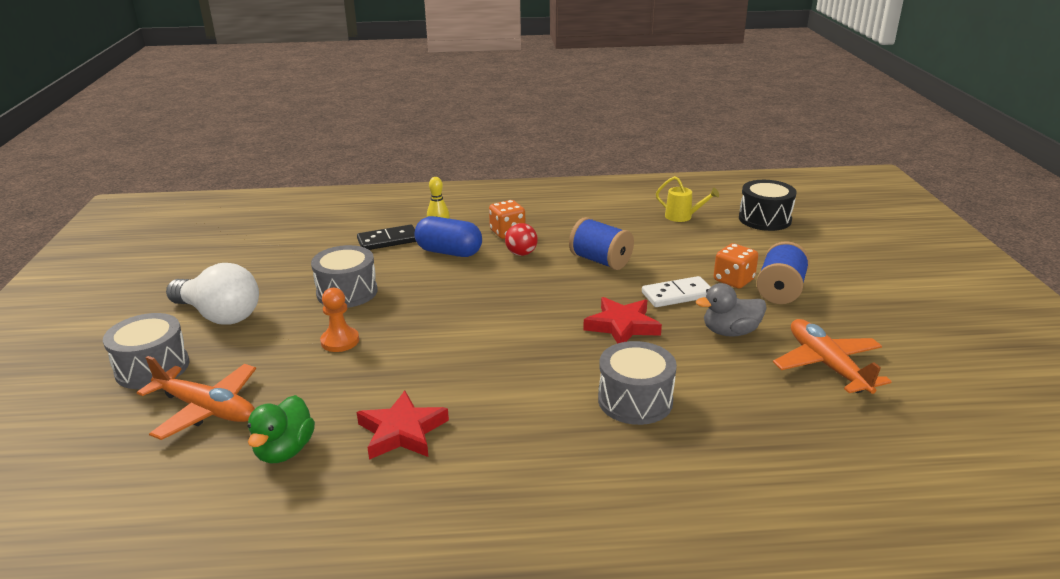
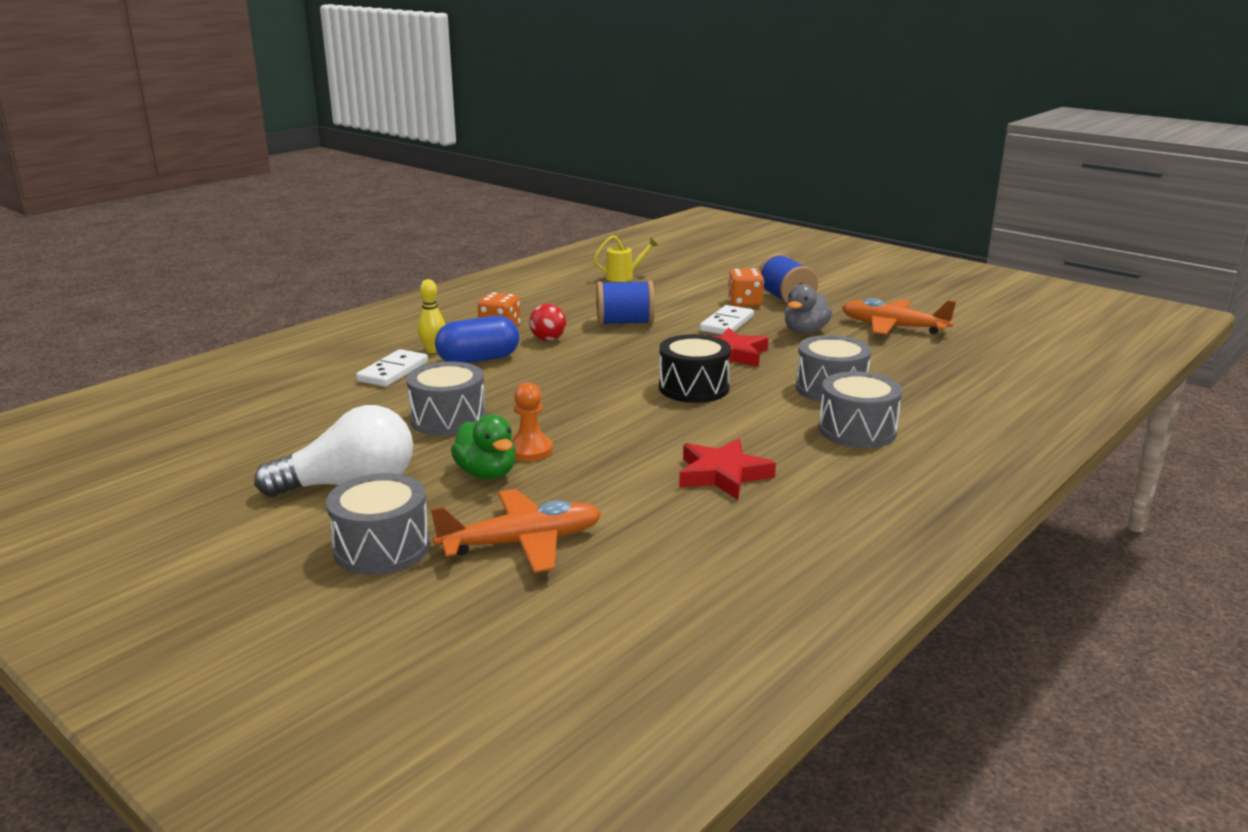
camera: 45 degrees left, 5 degrees down
(285, 451) = (662, 529): green duck -> green duck (486, 474)
(388, 240) = (393, 372): black domino -> white domino
(573, 453) = (857, 430): none -> grey drum
(764, 219) = (686, 261): black drum -> black drum (693, 388)

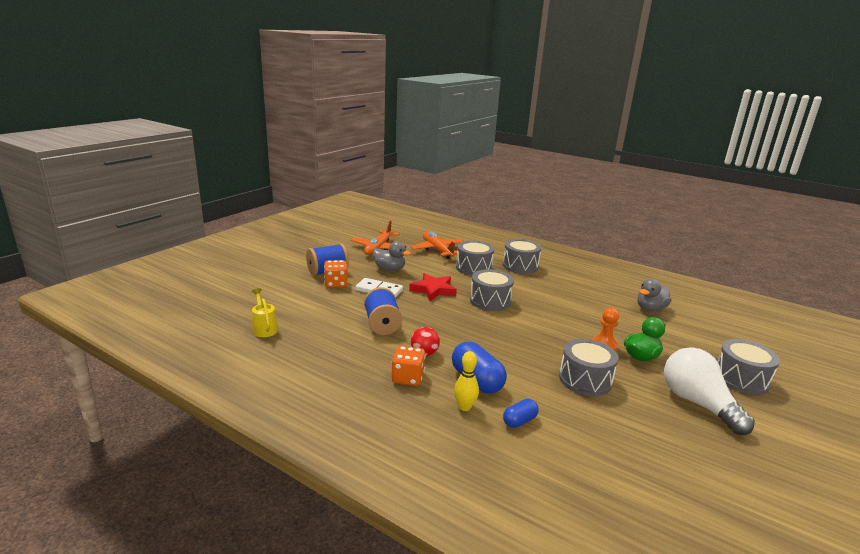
camera: 100 degrees left, 0 degrees up
(393, 372) = (519, 421): white domino -> blue capsule
(522, 543) = (694, 340): orange plane -> orange plane (437, 250)
(659, 531) = (650, 309): none -> grey duck
(693, 388) = (490, 301): black drum -> grey drum
(723, 475) = (587, 295): red star -> none

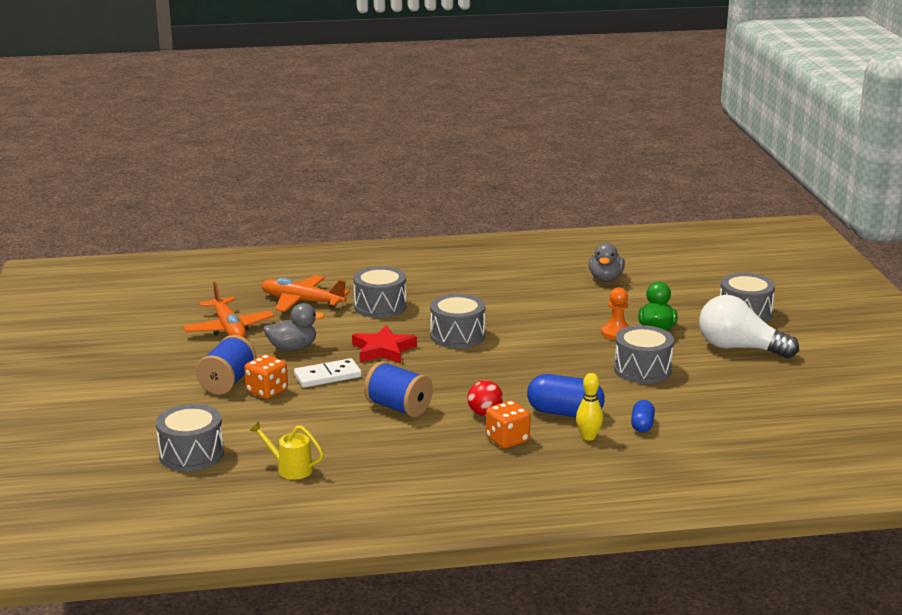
camera: 40 degrees left, 0 degrees up
(520, 266) = (423, 283): grey drum -> grey drum (191, 454)

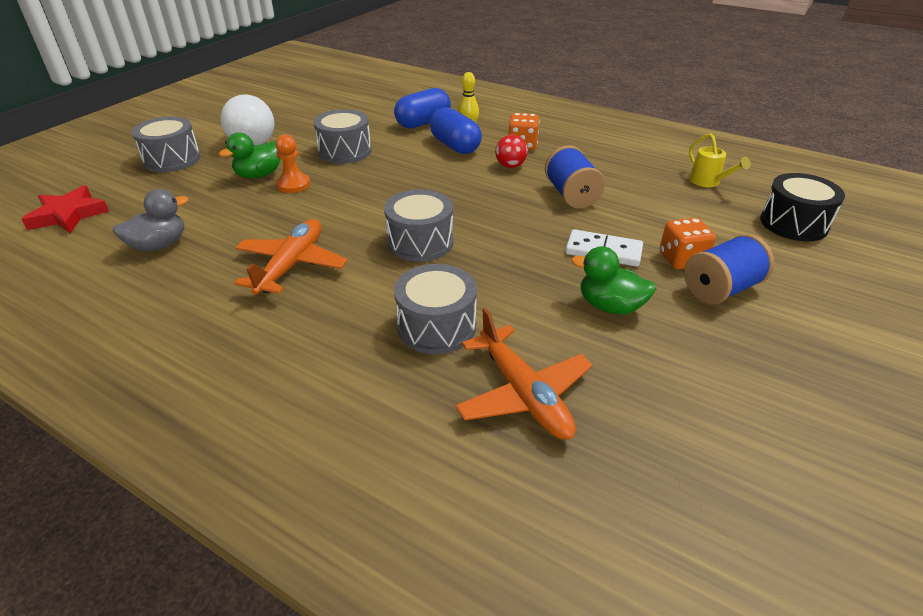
camera: 140 degrees left, 15 degrees up
(191, 454) = (793, 223): grey drum -> black drum
(229, 329) = (673, 385): orange plane -> orange plane (292, 265)
(292, 348) = (610, 306): grey duck -> green duck
(383, 350) = (514, 258): red star -> red star (68, 215)
(642, 425) = (423, 123): blue capsule -> blue capsule, size x1.80

